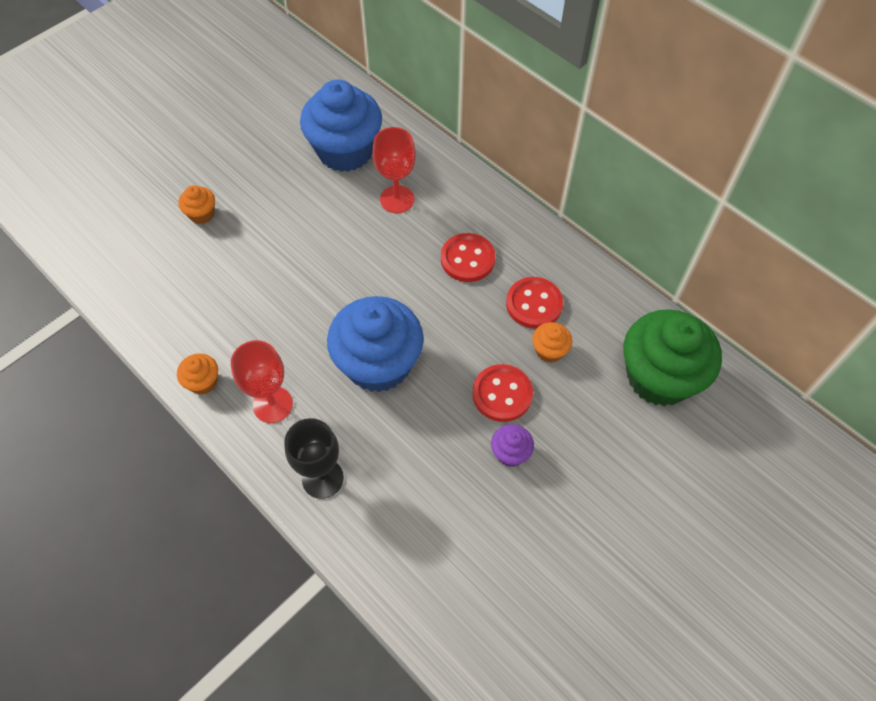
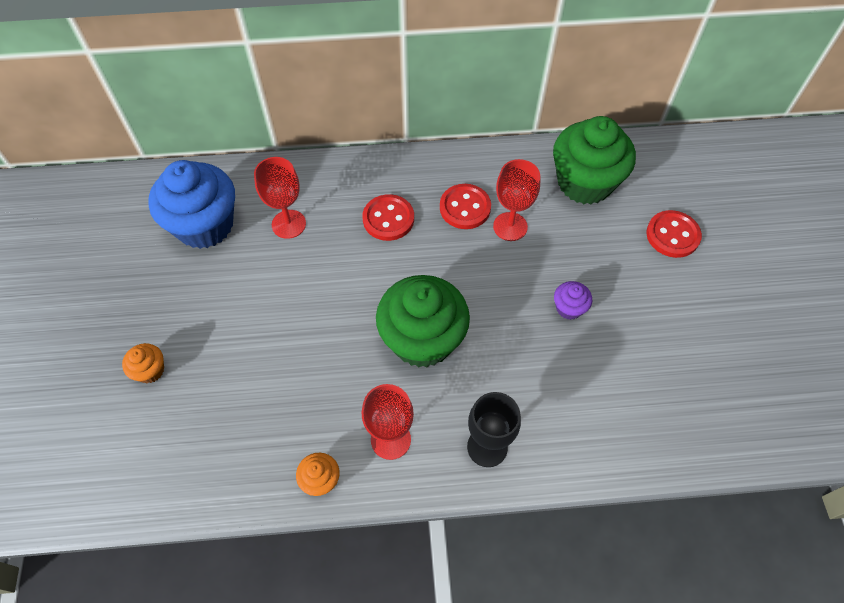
camera: 50 degrees left, 0 degrees up
(378, 363) = (422, 339): blue cupcake -> green cupcake
(502, 394) = (519, 279): red button -> red button (672, 235)
(549, 350) = (510, 226): orange cupcake -> red goblet

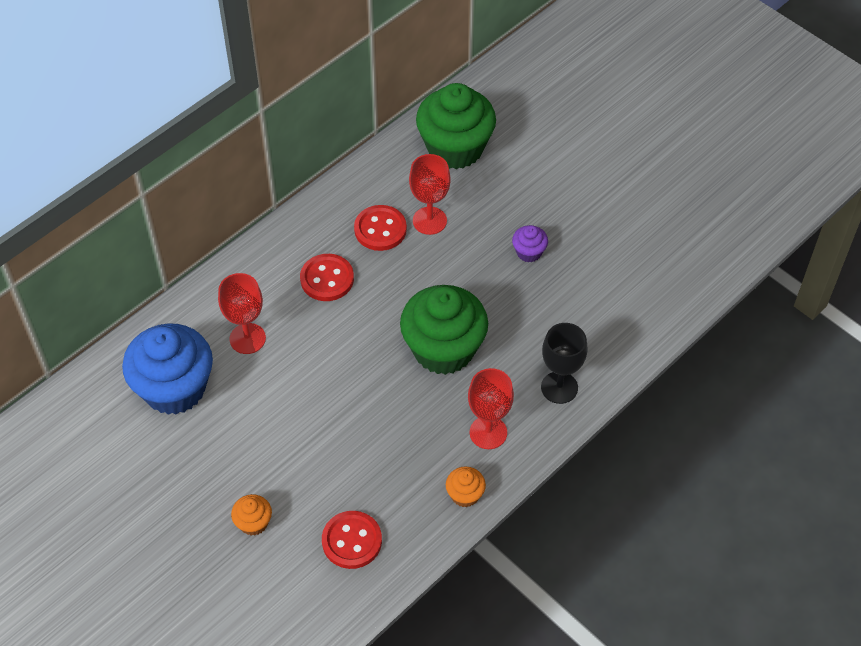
camera: 40 degrees left, 5 degrees down
(672, 235) = (555, 147): red button -> red button (352, 541)

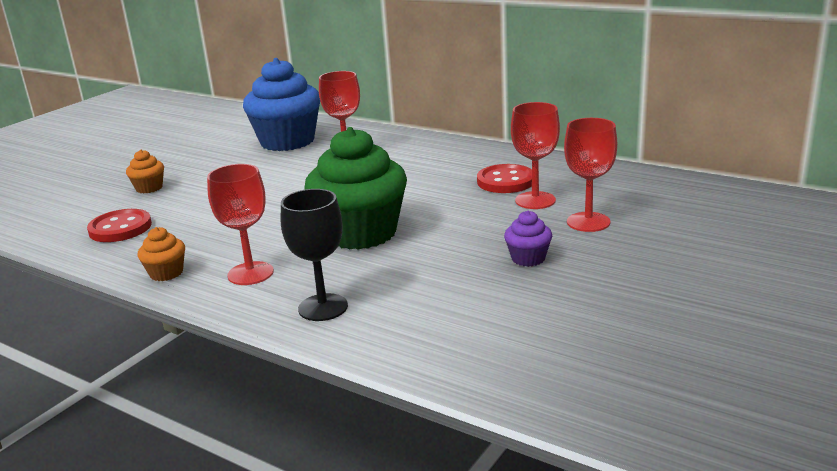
camera: 80 degrees right, 30 degrees down
(327, 279) = (428, 171): red button -> none
(455, 148) = (652, 196): green cupcake -> none
(483, 200) = (588, 222): none -> red goblet

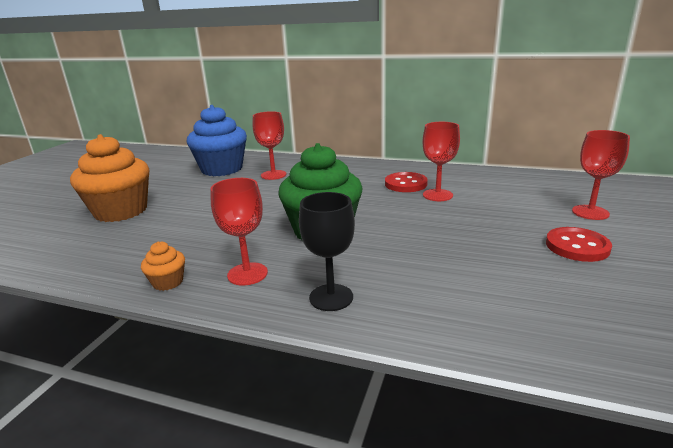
camera: 15 degrees left, 0 degrees up
(120, 228) = (107, 246): red button -> red button (577, 246)
(149, 188) = (121, 211): orange cupcake -> orange cupcake, size x2.31
(528, 258) = (468, 237): purple cupcake -> none
(588, 222) = (488, 207): red goblet -> red goblet (590, 212)

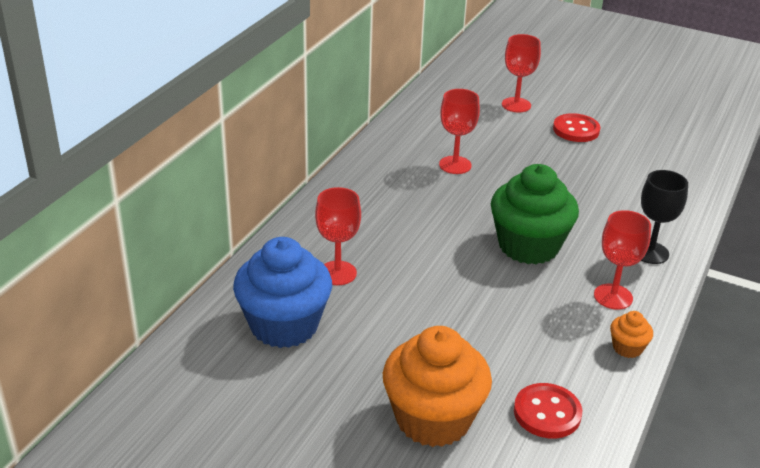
camera: 85 degrees left, 10 degrees up
(405, 184) = (415, 177): red button -> red button (547, 413)

